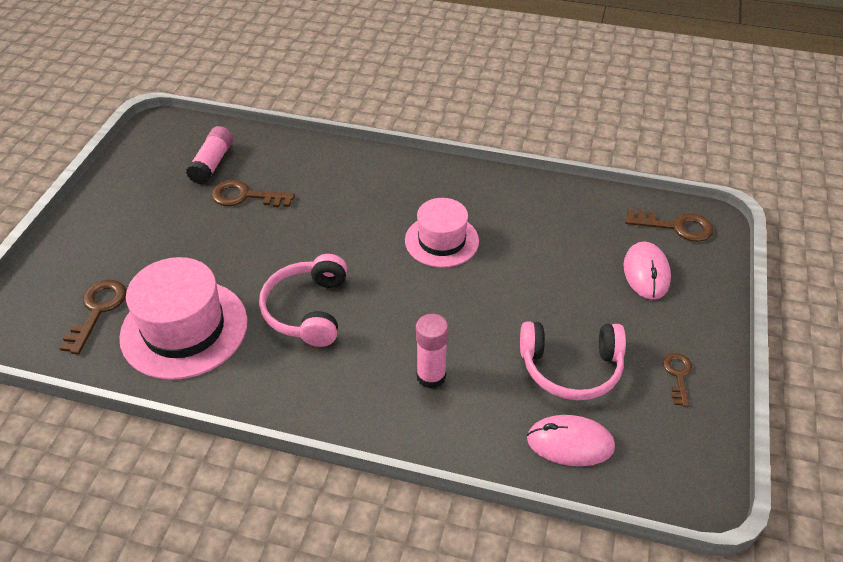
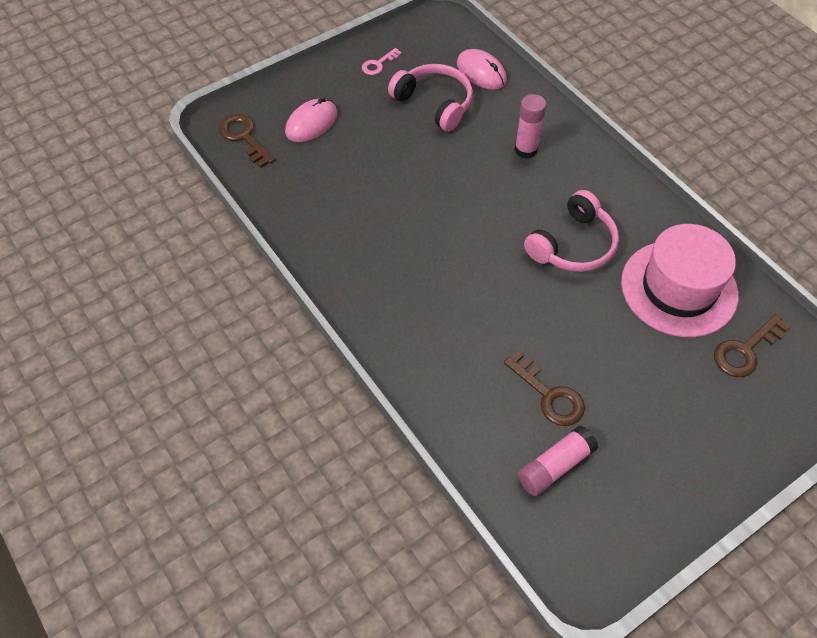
camera: 140 degrees left, 10 degrees up
(441, 240) = (421, 236): pink hat -> none
(678, 375) = (378, 64): brown key -> pink key

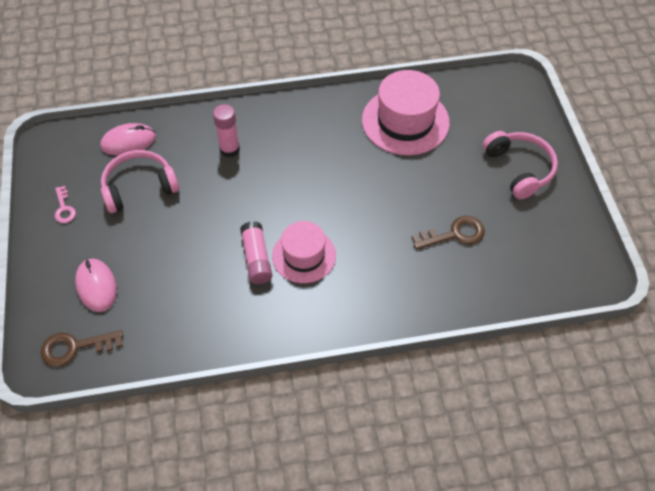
camera: 65 degrees left, 0 degrees up
(435, 264) = (304, 255): none -> pink hat
(555, 466) = (510, 256): pink glue stick -> pink glue stick (256, 258)
(573, 245) = (336, 162): pink headphones -> pink headphones (519, 169)
(745, 350) = (470, 112): brown key -> none

